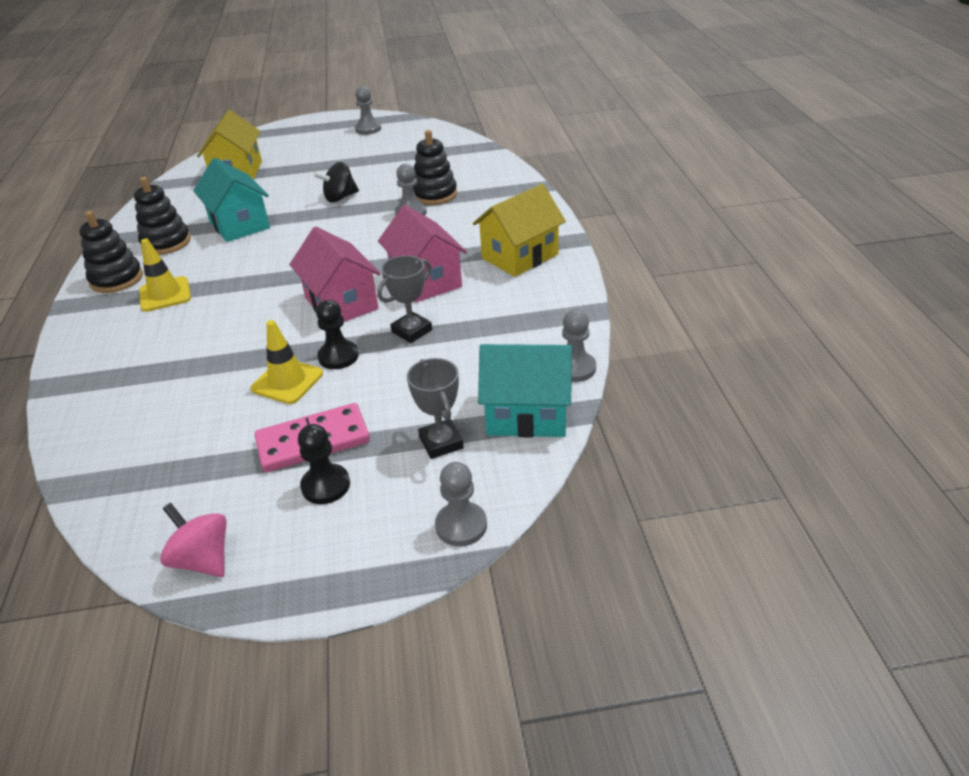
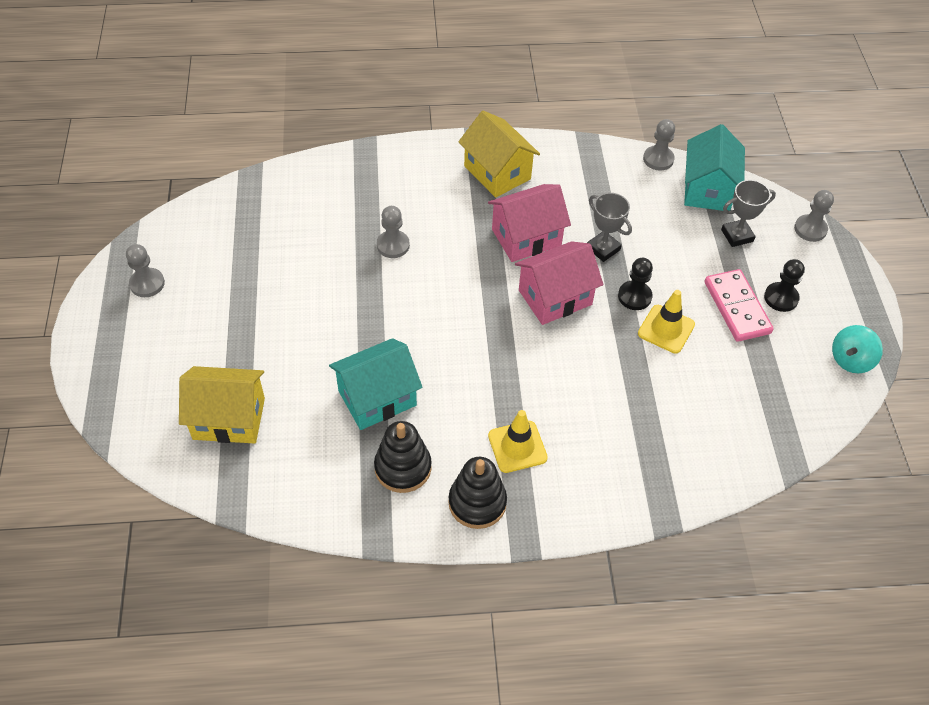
camera: 90 degrees left, 15 degrees up
(203, 559) = (850, 360): pink spinning top -> turquoise spinning top
(340, 198) = (338, 306): black spinning top -> none
(434, 194) = (357, 225): black stacking toy -> none

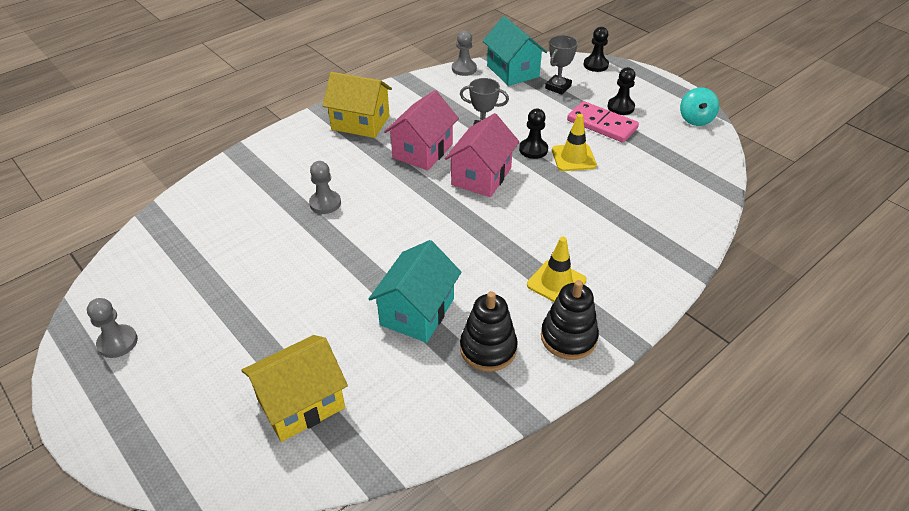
camera: 35 degrees left, 10 degrees down
(810, 229) = (595, 65): grey pawn -> black pawn

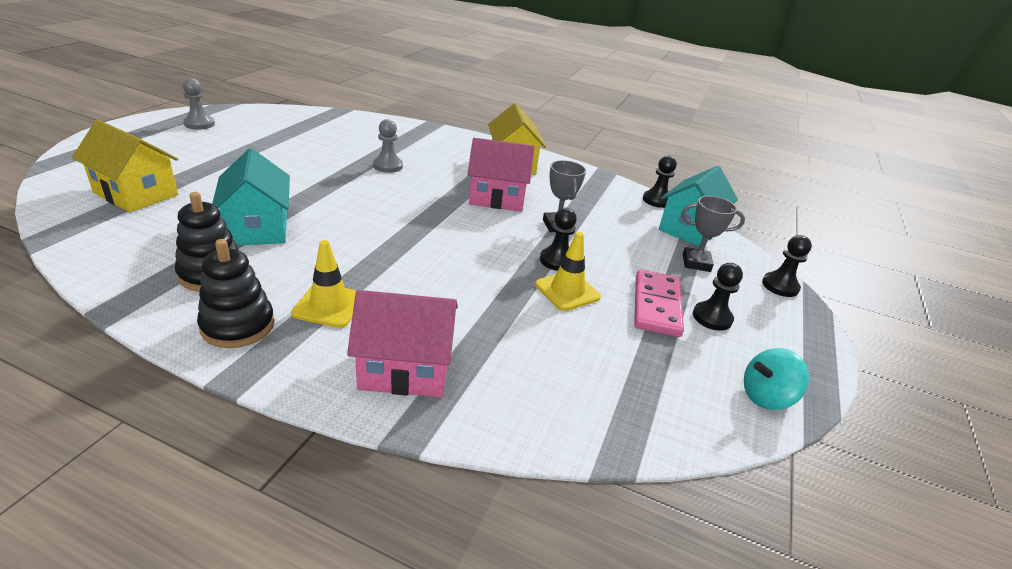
camera: 60 degrees right, 10 degrees down
(417, 312) = (258, 228): turquoise house -> turquoise house turned 75 degrees clockwise
(464, 69) = (656, 200): grey pawn -> black pawn
(481, 176) = (483, 234): pink house -> pink house (405, 369)

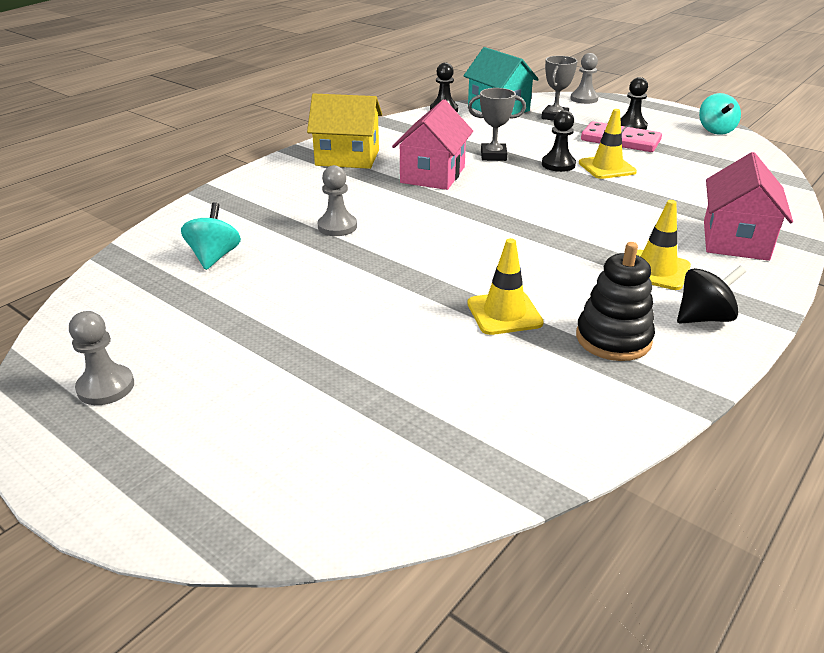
camera: 70 degrees left, 0 degrees up
(136, 194) = (397, 423): yellow house -> none
(238, 325) = (703, 318): black stacking toy -> black spinning top
(258, 228) = (504, 313): turquoise house -> yellow traffic cone
(338, 134) = (214, 257): none -> turquoise spinning top
(780, 286) = (584, 99): black pawn -> grey pawn

